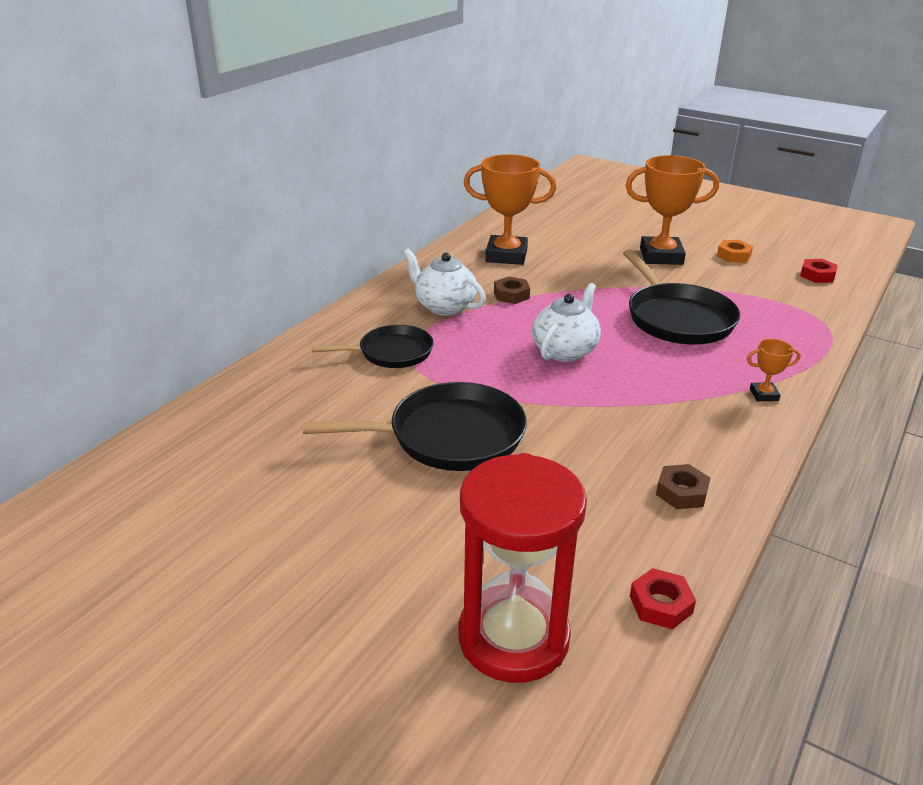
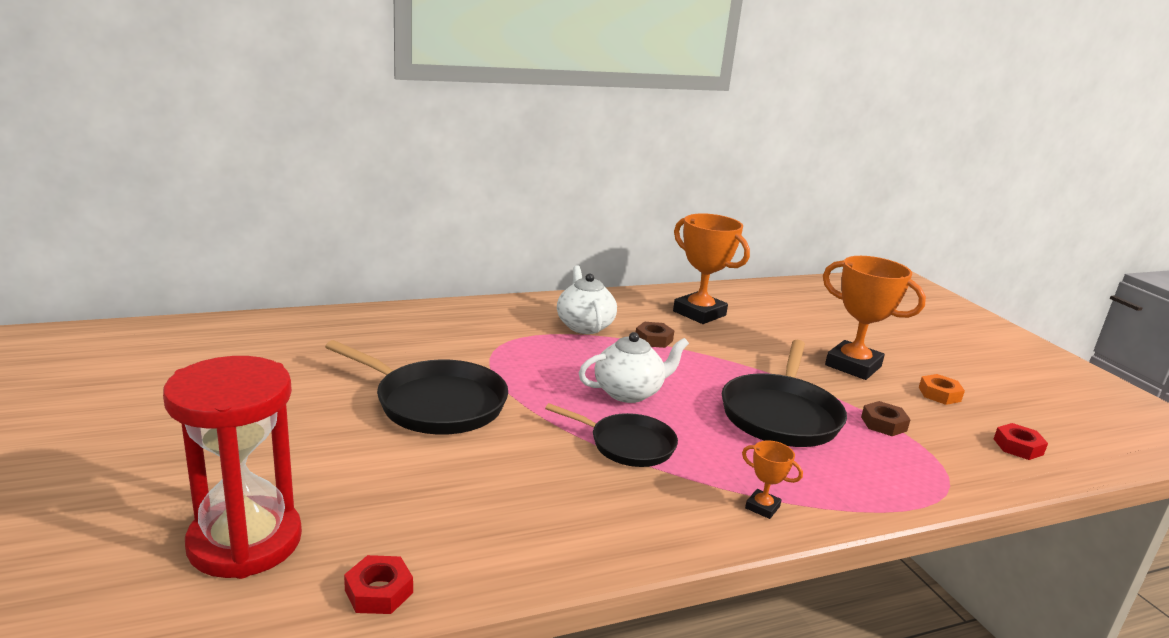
camera: 35 degrees right, 10 degrees down
(392, 353) = (492, 337): black pan -> black pan (628, 445)
(681, 492) = (543, 532): brown nut -> brown nut (883, 424)

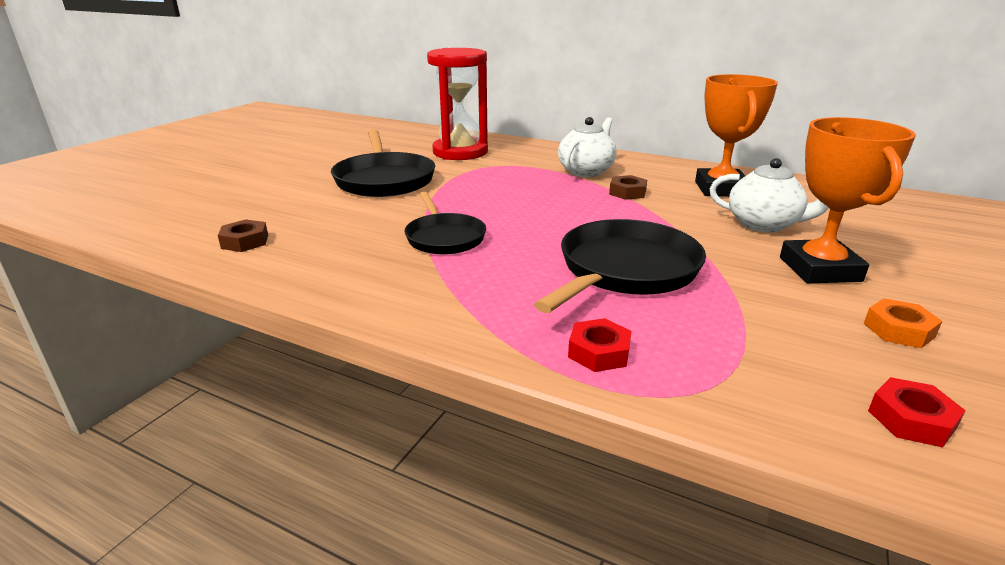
camera: 50 degrees right, 5 degrees up
(245, 542) = (172, 200): red hourglass -> red hourglass (460, 152)
(379, 591) = (162, 239): red nut -> red nut (599, 352)
(629, 392) = (522, 213): white teapot -> white teapot (764, 224)
(762, 507) = (447, 310): orange trophy -> none
(781, 415) = (625, 270): black pan -> black pan turned 150 degrees clockwise
(883, 424) = (735, 319): brown nut -> brown nut (245, 241)

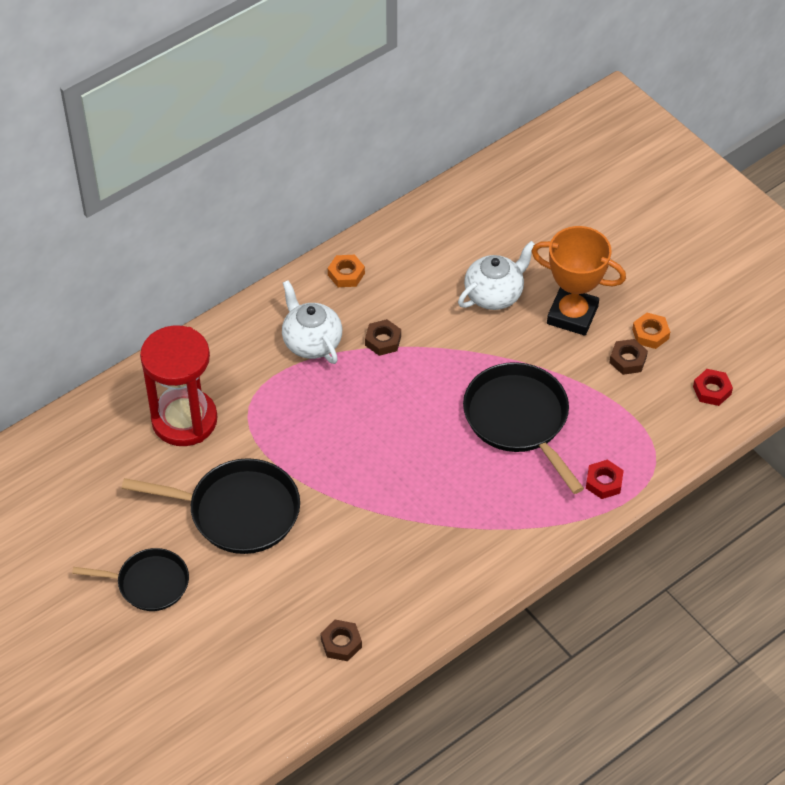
camera: 65 degrees left, 25 degrees up
(444, 237) = (407, 505): black pan -> black pan (149, 583)
(673, 169) = (346, 274): none -> orange nut
(721, 189) = (413, 272): orange trophy -> none
(826, 322) = (628, 360): none -> brown nut

